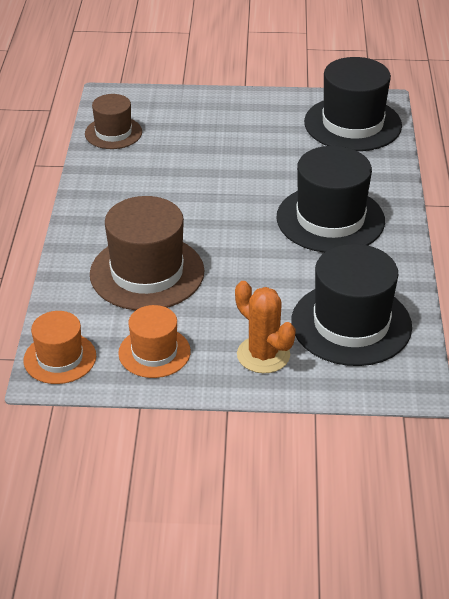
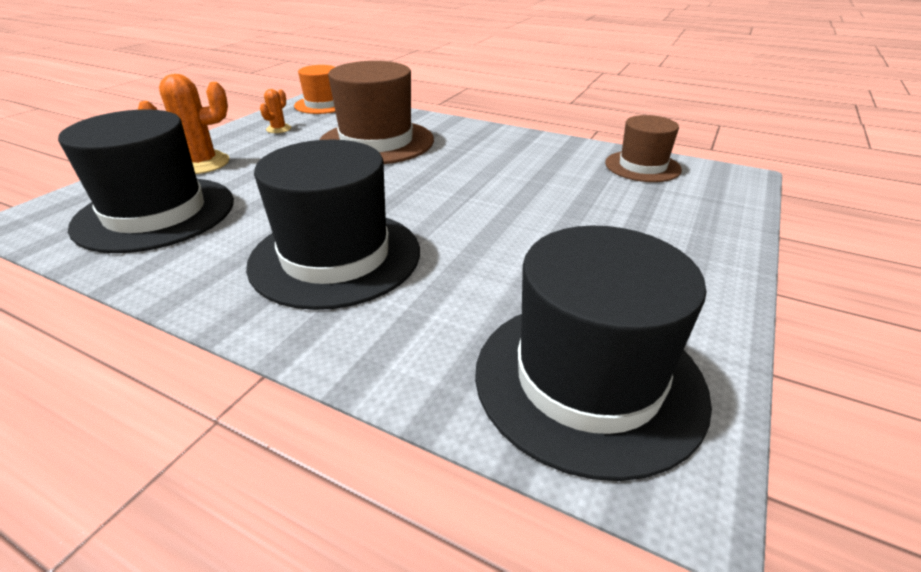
camera: 115 degrees right, 5 degrees down
(154, 352) = (278, 129): orange hat -> orange cactus

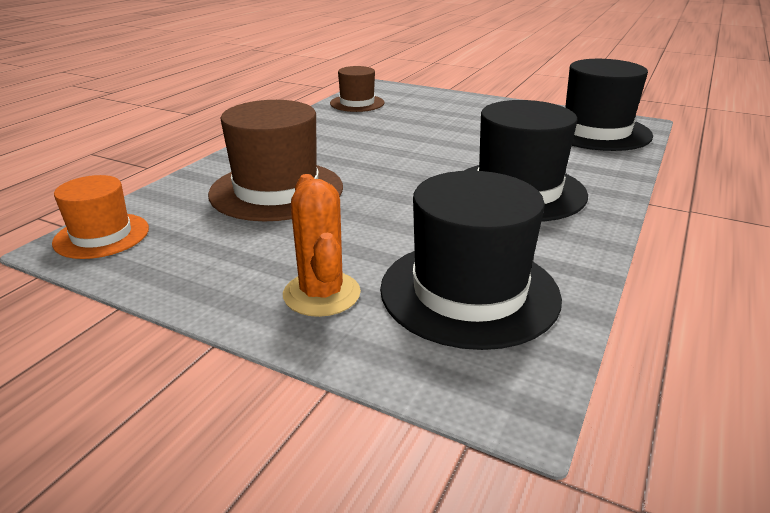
camera: 90 degrees left, 5 degrees down
(278, 129) = (200, 256): orange cactus -> none

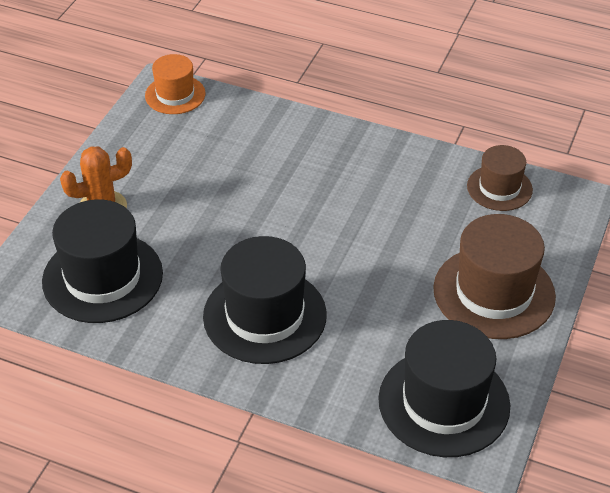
camera: 85 degrees right, 15 degrees up
(276, 190) = (252, 163): brown hat -> brown hat (494, 292)

